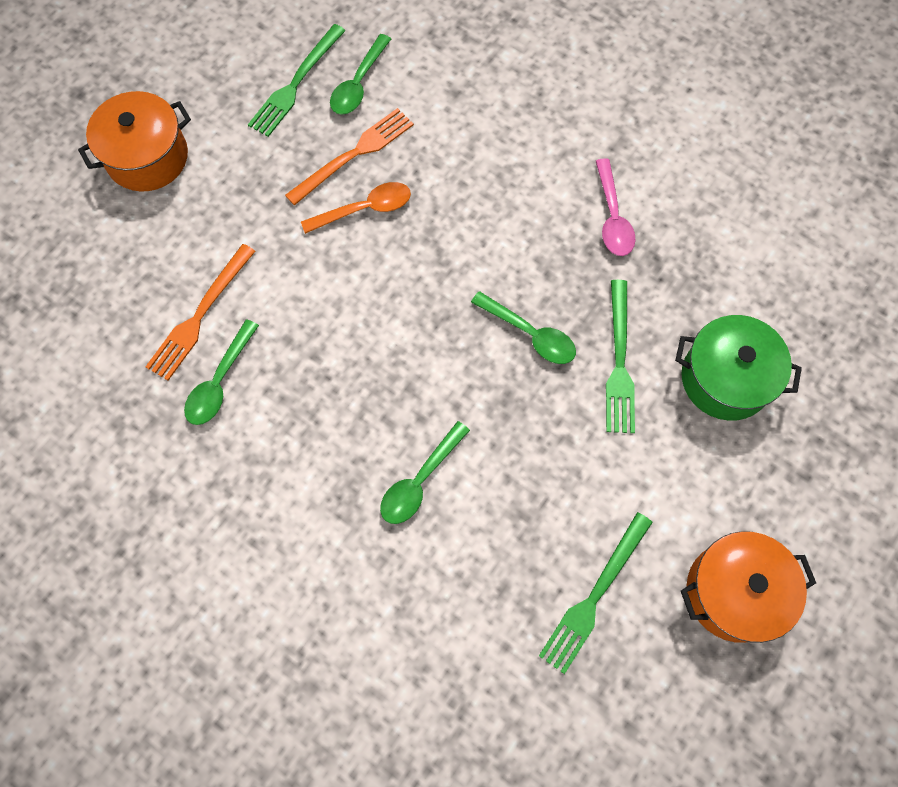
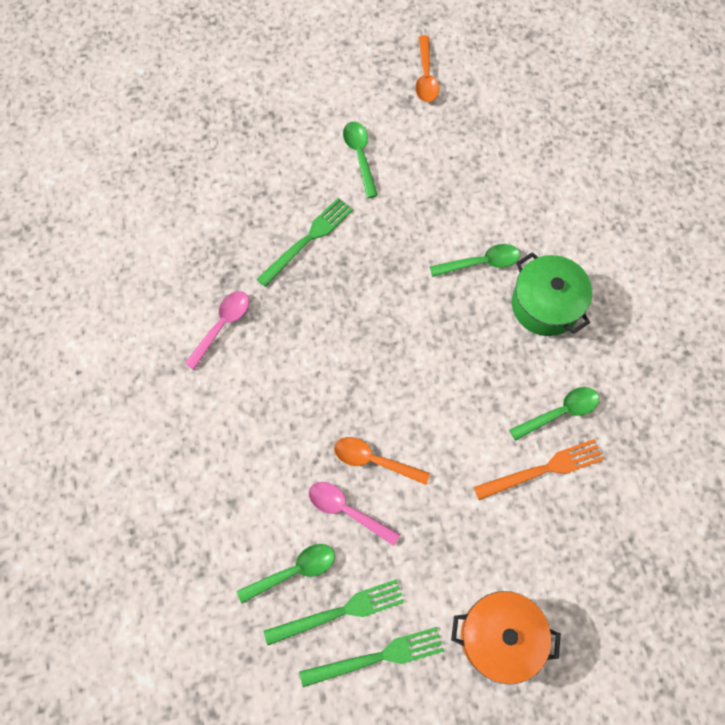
camera: 140 degrees left, 0 degrees up
(354, 155) = (347, 510): orange fork -> pink spoon
(530, 334) = (343, 294): green spoon -> green spoon (360, 156)
(594, 595) = (435, 142): green fork -> green fork (377, 657)
(690, 686) = (425, 76): none -> orange spoon
(725, 378) = (259, 187): green pot -> green pot (545, 305)
(734, 592) = (364, 95): orange pot -> none

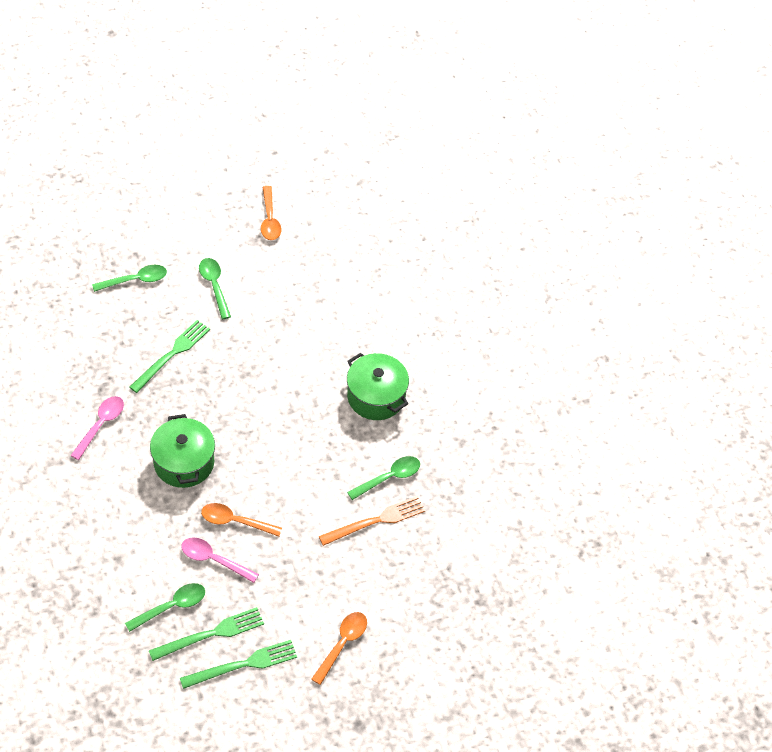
camera: 10 degrees left, 15 degrees down
(316, 379) = (184, 462): none -> green pot
(480, 262) = (321, 366): green spoon -> green spoon (135, 280)
(499, 636) = (342, 644): orange pot -> orange spoon

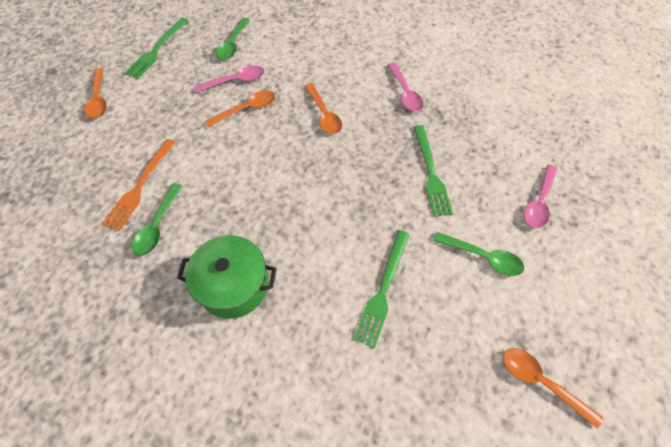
camera: 140 degrees right, 5 degrees up
(135, 280) = (539, 202): green spoon -> pink spoon
(184, 462) = (324, 114): green pot -> orange spoon
(211, 634) = (193, 49): green fork -> green fork (383, 289)

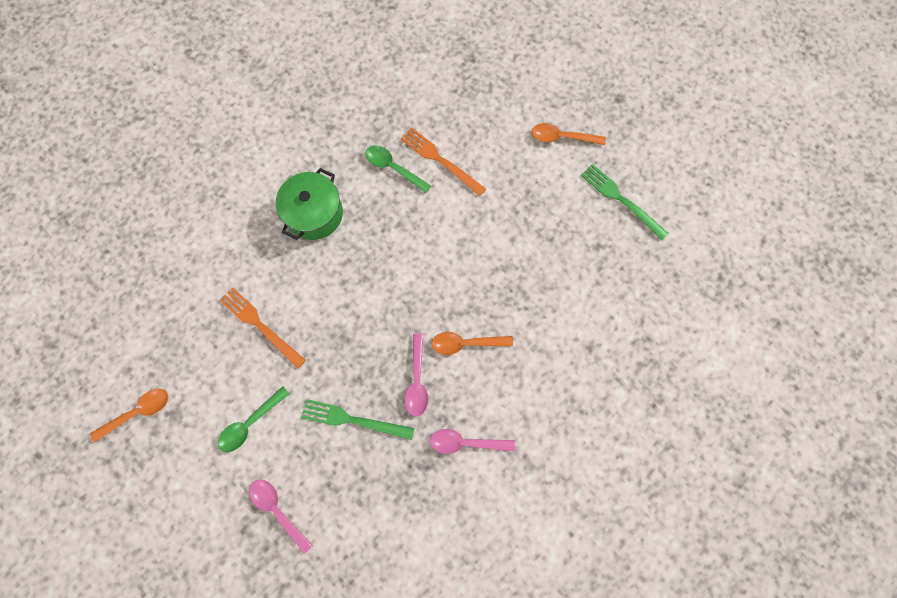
camera: 110 degrees right, 15 degrees up
(233, 44) = (605, 279): green spoon -> none
(235, 81) = (545, 268): pink spoon -> pink spoon (417, 380)
(246, 109) = (500, 269): orange spoon -> none
(383, 289) = (260, 325): green fork -> orange fork

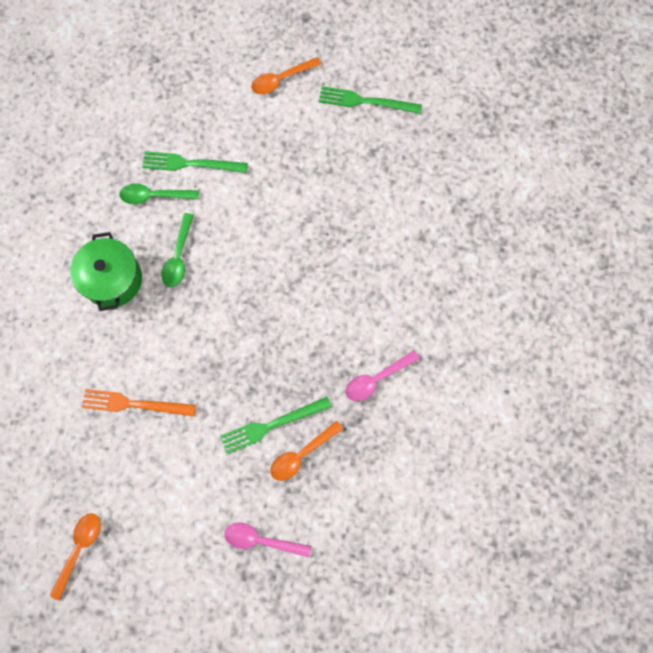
camera: 35 degrees left, 0 degrees up
(250, 423) = (186, 489): green spoon -> green spoon (178, 256)
(417, 380) = (302, 357): pink spoon -> none
(440, 160) = (190, 163): orange fork -> green fork
(466, 343) = (321, 300): orange spoon -> orange spoon (301, 454)

